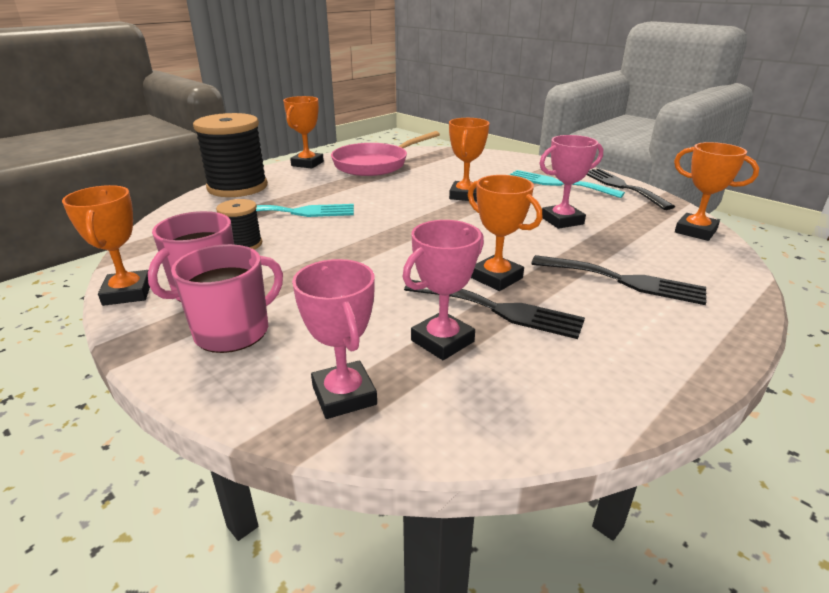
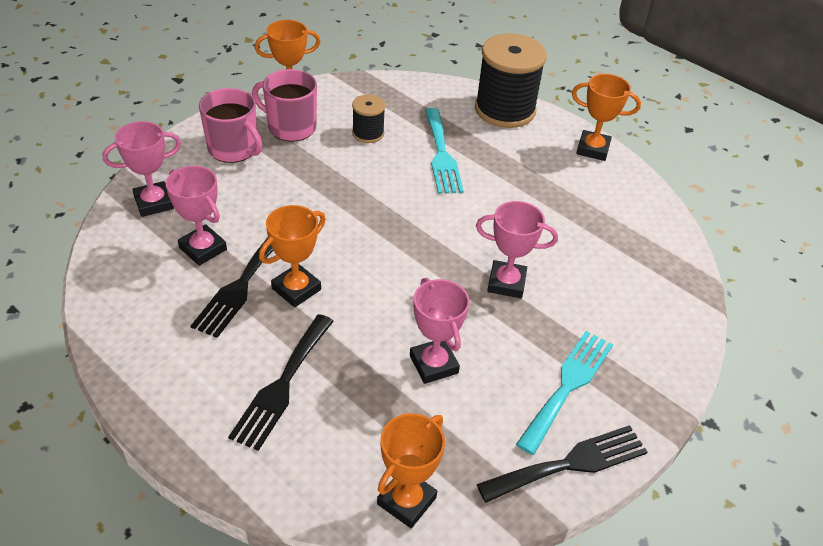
camera: 85 degrees right, 15 degrees up
(375, 164) = (605, 204): pink pan -> none
(465, 195) = (506, 283): orange trophy -> pink trophy

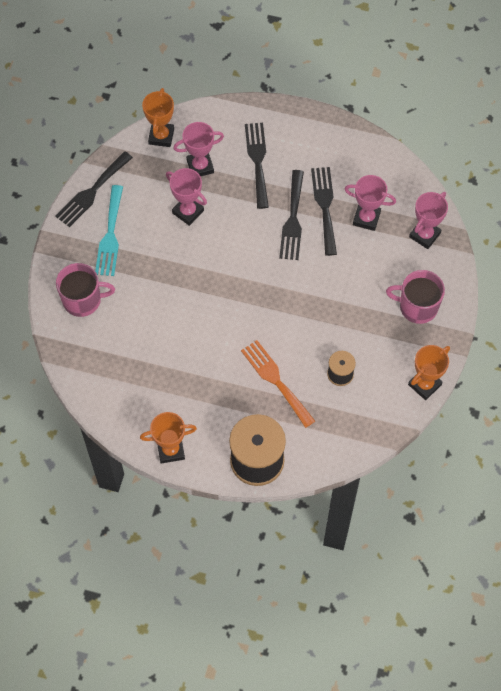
camera: 155 degrees right, 20 degrees up
(290, 127) = (397, 349): pink mug -> pink mug (83, 300)
(296, 289) = (293, 219): orange trophy -> black fork
(441, 155) = (276, 380): turquoise fork -> orange fork
(506, 283) = (175, 288): pink trophy -> pink trophy (200, 166)

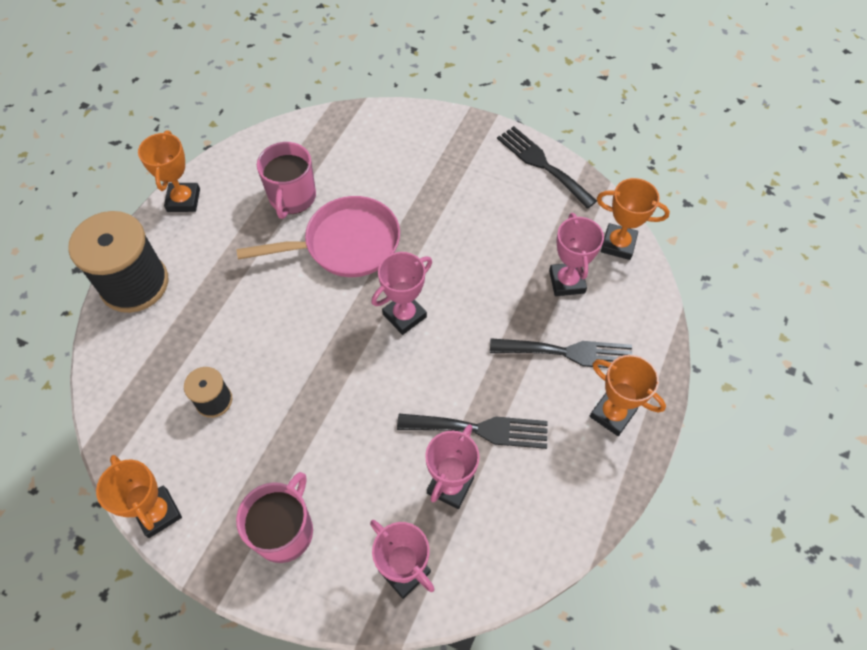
camera: 100 degrees right, 5 degrees down
(83, 300) = (397, 141): pink mug -> pink mug (292, 197)
(110, 235) = (478, 175): turquoise fork -> none
(188, 212) = (498, 259): pink trophy -> pink trophy (404, 315)
(193, 317) = (346, 244): none -> pink pan
(276, 380) = (231, 321): orange fork -> none
(293, 219) = (465, 382): black fork -> none
(297, 133) = (612, 414): none -> orange trophy

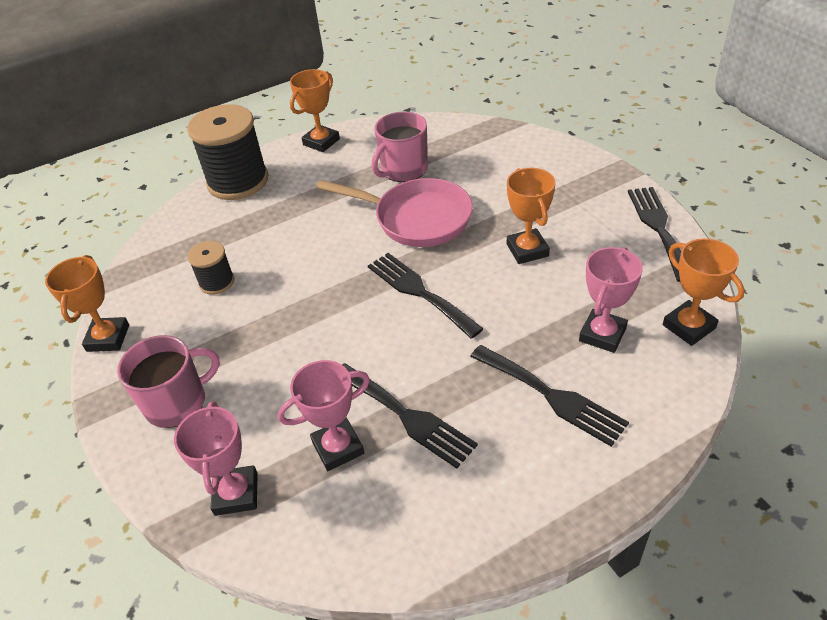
camera: 40 degrees right, 15 degrees down
(404, 315) = (419, 292): pink trophy -> black fork
(612, 414) = (554, 476): orange trophy -> orange trophy (527, 250)

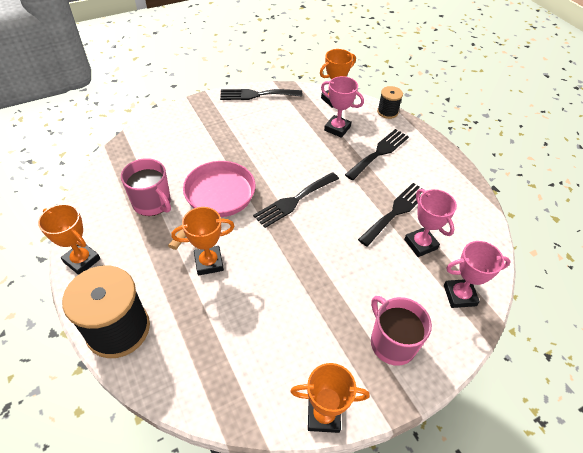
camera: 95 degrees left, 5 degrees up
(217, 282) = (264, 331): black spool -> black spool (387, 112)
(527, 250) = (264, 147): orange trophy -> orange trophy (209, 263)

